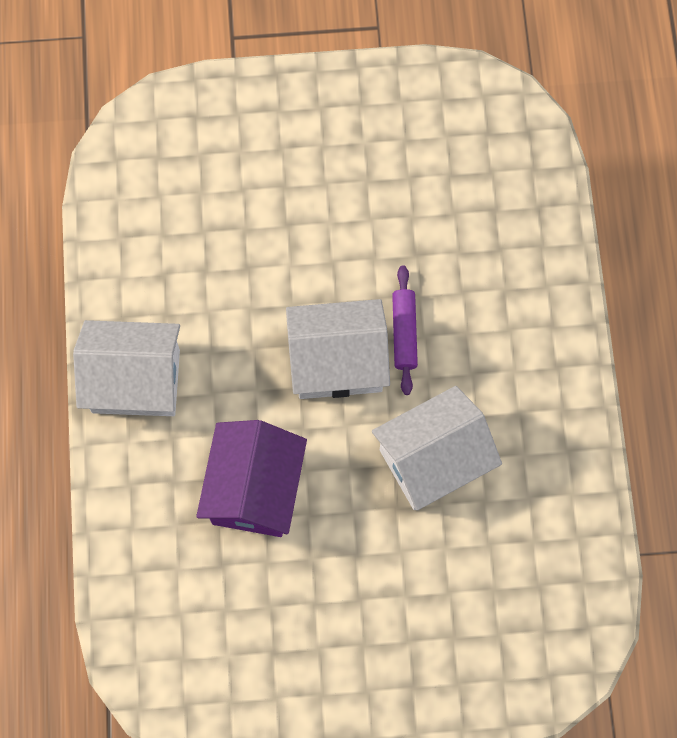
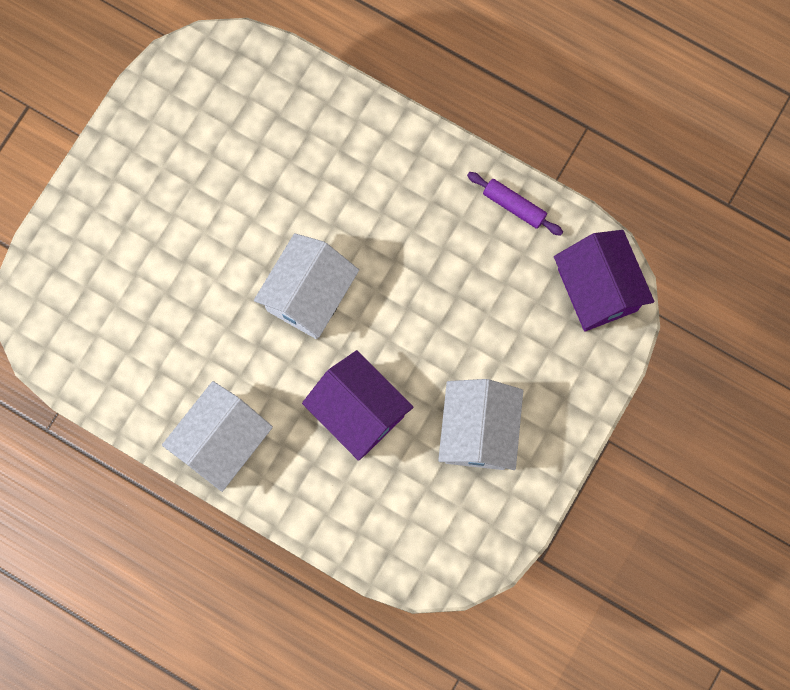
camera: 55 degrees left, 5 degrees up
(404, 333) = (320, 237): purple rolling pin -> purple rolling pin (514, 206)
(433, 460) = (422, 279): white house -> white house (478, 431)
(551, 643) = (597, 289): none -> purple house

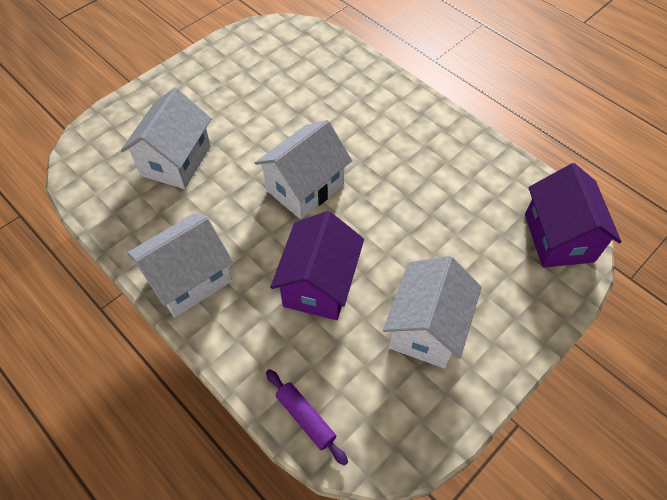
camera: 15 degrees right, 20 degrees down
(149, 297) = (176, 160): none -> white house
(358, 412) = (319, 284): purple house -> purple house turned 45 degrees clockwise
(514, 206) = (493, 163): purple rolling pin -> purple rolling pin (305, 418)

